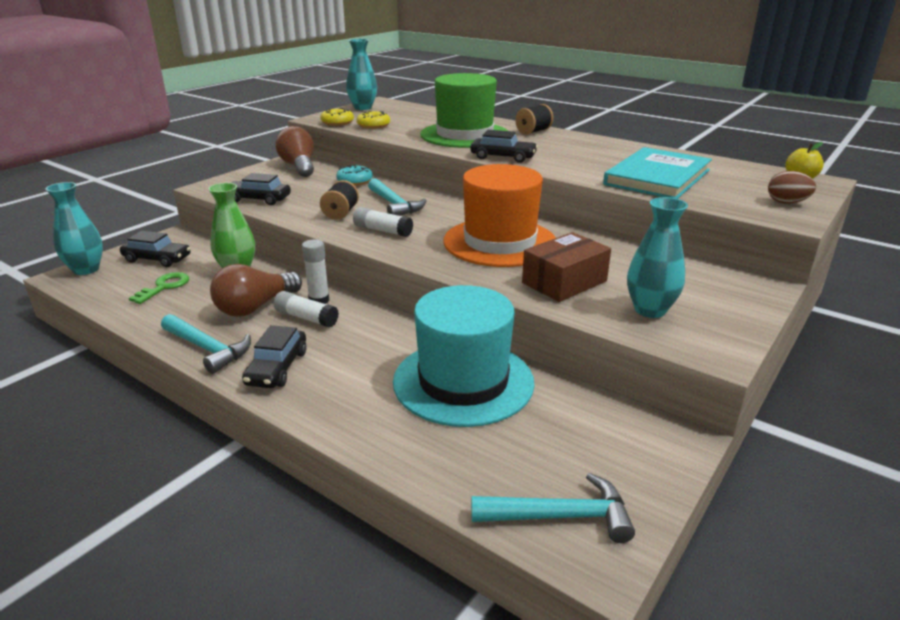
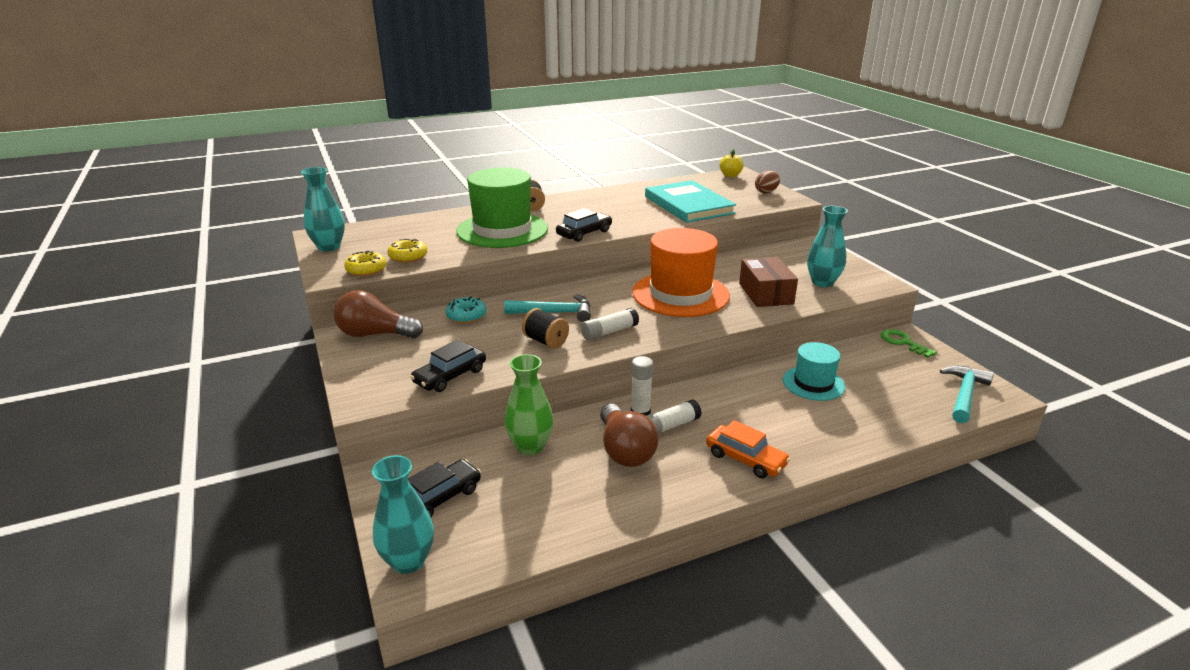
camera: 60 degrees left, 0 degrees up
(164, 287) = (524, 502): green key -> green key (903, 342)
(207, 349) = (686, 492): turquoise hammer -> none
(277, 368) = (745, 459): black car -> orange car
(463, 381) = (813, 383): turquoise hat -> turquoise hat, size x0.56

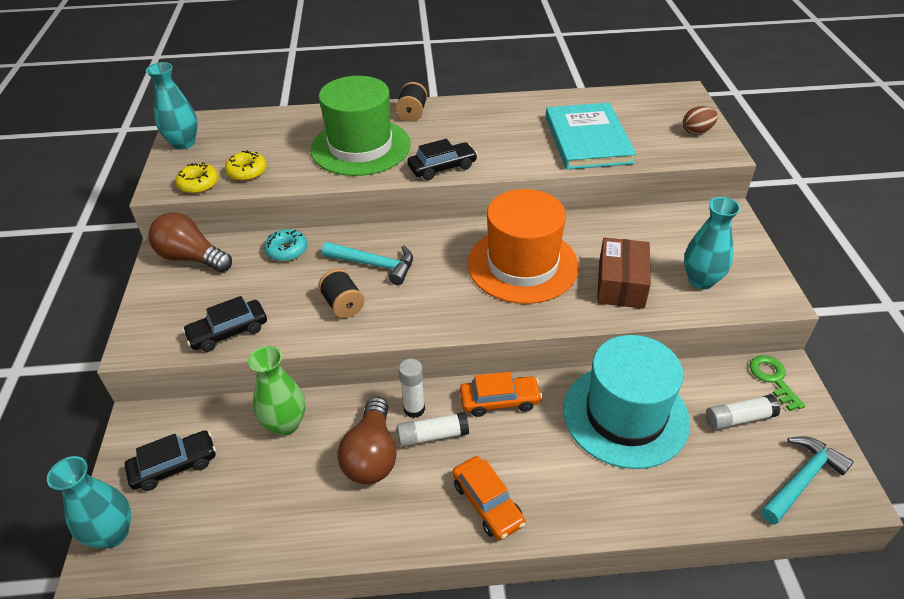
camera: 20 degrees right, 15 degrees up
(609, 332) = (414, 306): white glue stick -> white glue stick (738, 418)
(709, 394) = (499, 401): none -> orange car
(730, 175) = (670, 95): yellow apple -> none
(813, 383) = (625, 415): turquoise hat -> turquoise hat, size x1.77

